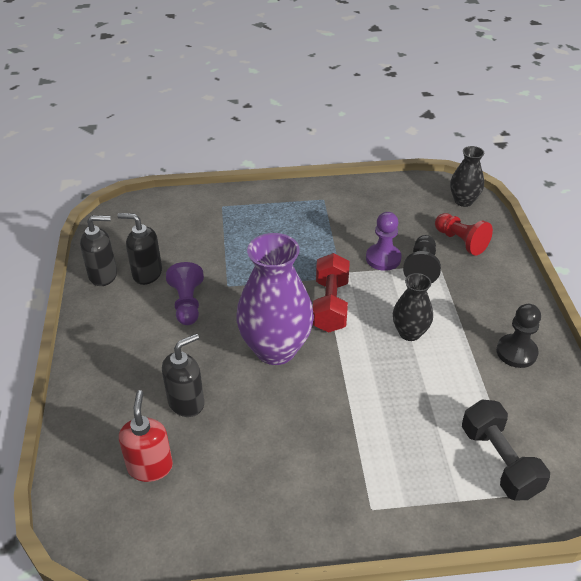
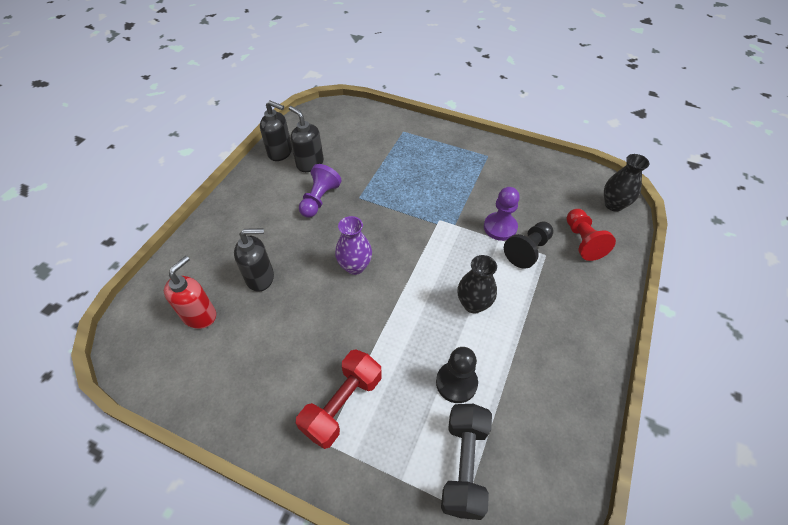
camera: 30 degrees right, 10 degrees up
(275, 349) = (355, 266): purple vase -> purple vase, size x0.54
(330, 305) = (425, 249): red dumbbell -> red dumbbell (342, 404)
(516, 352) = (558, 370): black pawn -> black pawn (456, 383)

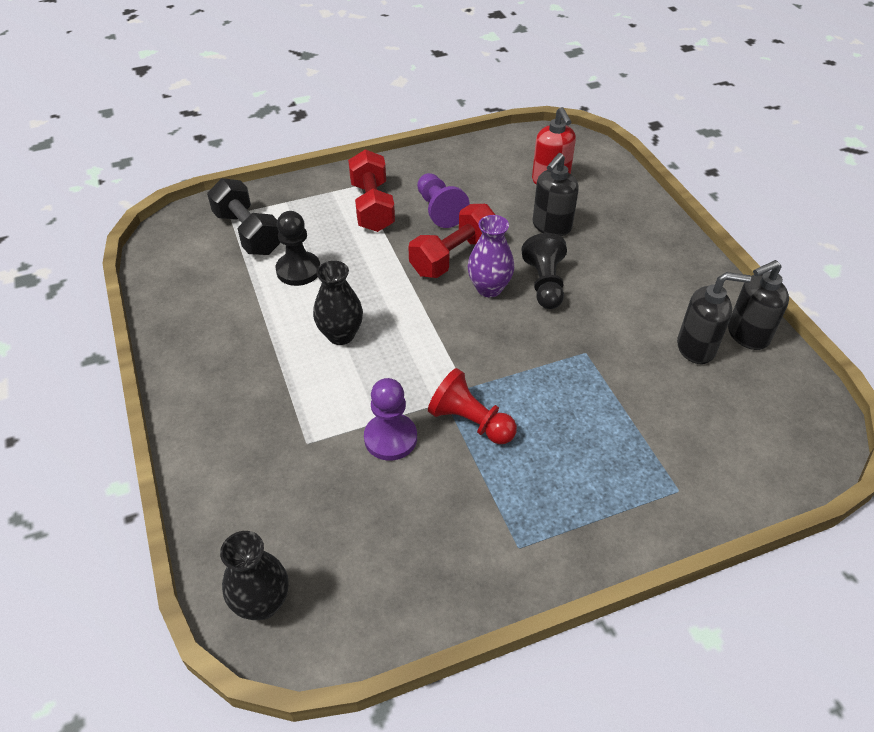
camera: 135 degrees right, 5 degrees down
(319, 199) = (618, 319): purple pawn -> purple pawn (439, 210)
(345, 305) = (453, 257): none -> red dumbbell
(528, 250) = (332, 433): black pawn -> black pawn (544, 284)
(582, 241) = (272, 498): red pawn -> red pawn (470, 422)

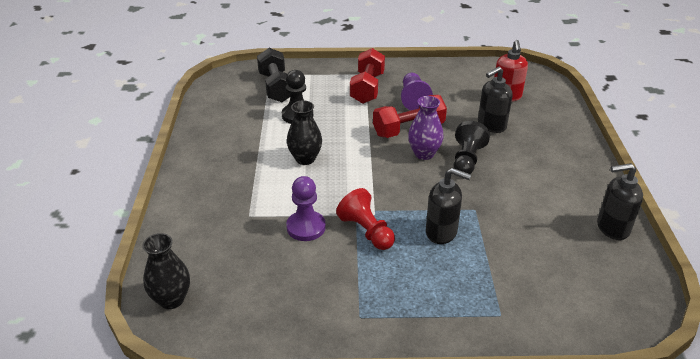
camera: 20 degrees right, 10 degrees down
(696, 348) = (565, 227): black soap dispenser -> black soap dispenser (441, 232)

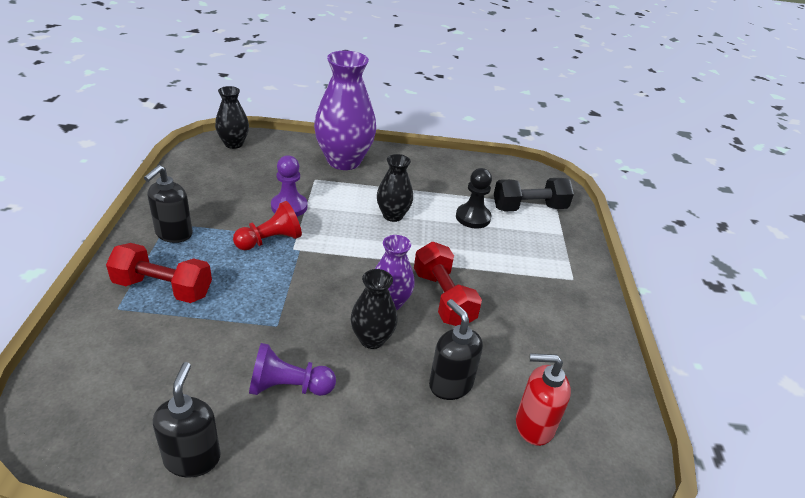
camera: 90 degrees right, 0 degrees up
(207, 198) = (344, 161): none -> purple vase
(367, 88) = (537, 276): red dumbbell -> red dumbbell (163, 288)
(413, 99) = (514, 314): purple pawn -> purple pawn (288, 387)
(441, 232) = (249, 290): black soap dispenser -> black soap dispenser (173, 234)
(467, 160) = (372, 339): black pawn -> black vase

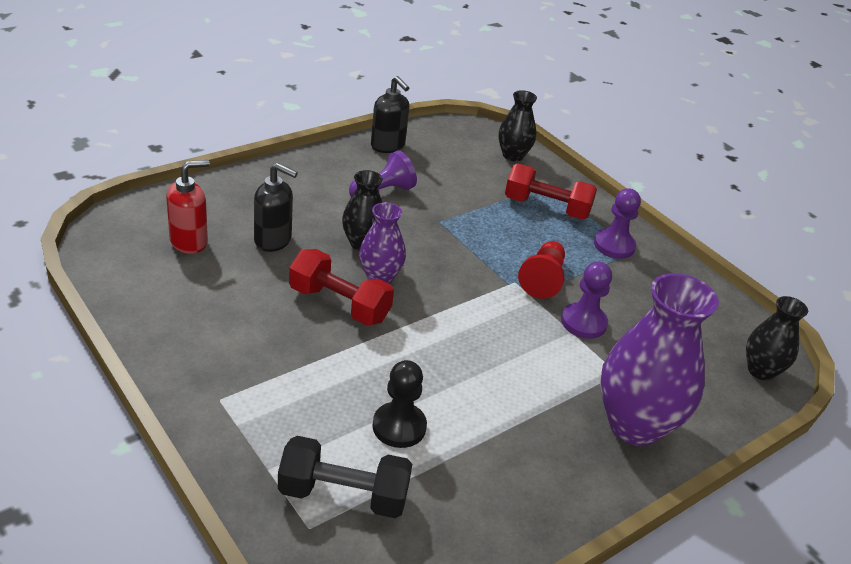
camera: 140 degrees right, 0 degrees up
(163, 288) = (546, 207): red dumbbell -> red dumbbell turned 45 degrees clockwise
(173, 234) = (614, 245): black soap dispenser -> purple pawn
(393, 215) = (483, 373): black vase -> black vase (513, 155)
(529, 208) = (343, 495): black dumbbell -> black dumbbell turned 60 degrees clockwise

